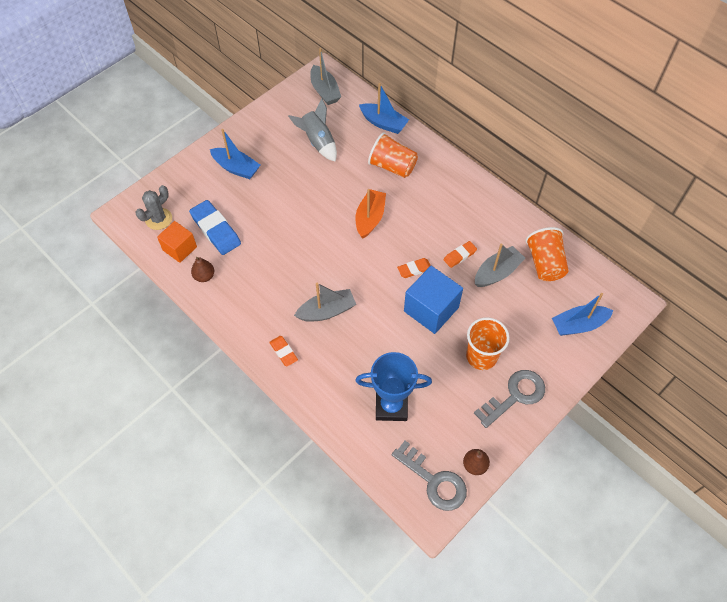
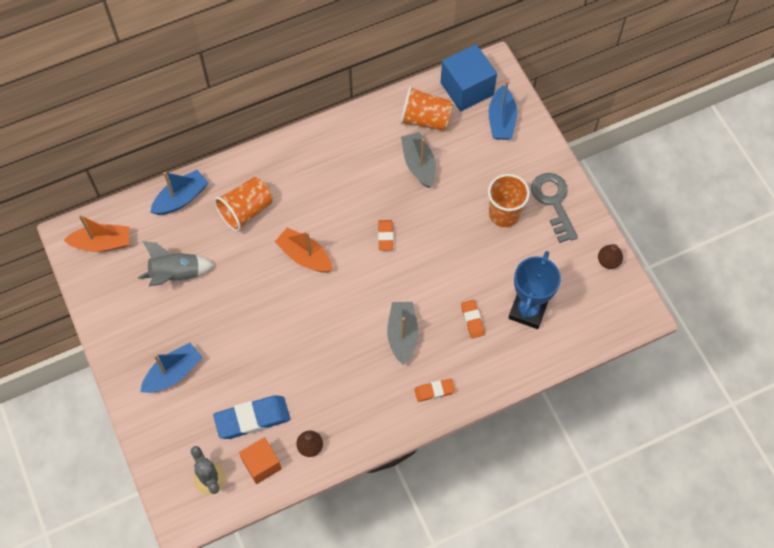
camera: 70 degrees left, 5 degrees up
(324, 91) = (102, 243): grey boat -> orange boat
(431, 309) = (437, 238): blue cube -> blue cube (467, 89)
(434, 480) = (612, 300): grey key -> none
(459, 255) = (386, 189): orange eraser -> orange eraser (472, 320)

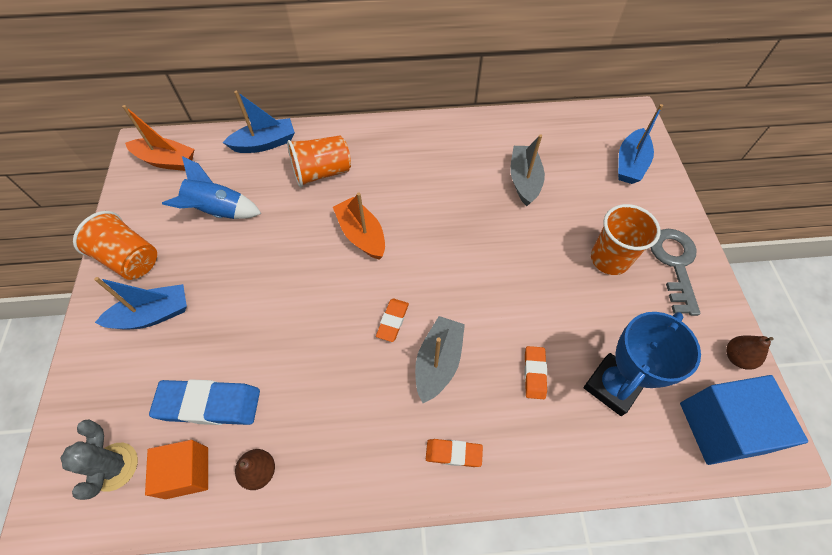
camera: 20 degrees right, 5 degrees down
(176, 274) = (218, 212): grey rocket -> blue rocket
(385, 236) = (460, 241): orange eraser -> orange eraser (392, 321)
(425, 119) = (545, 141): orange cup -> orange cup (130, 259)
(467, 89) = (599, 126): blue cube -> blue cube (720, 427)

